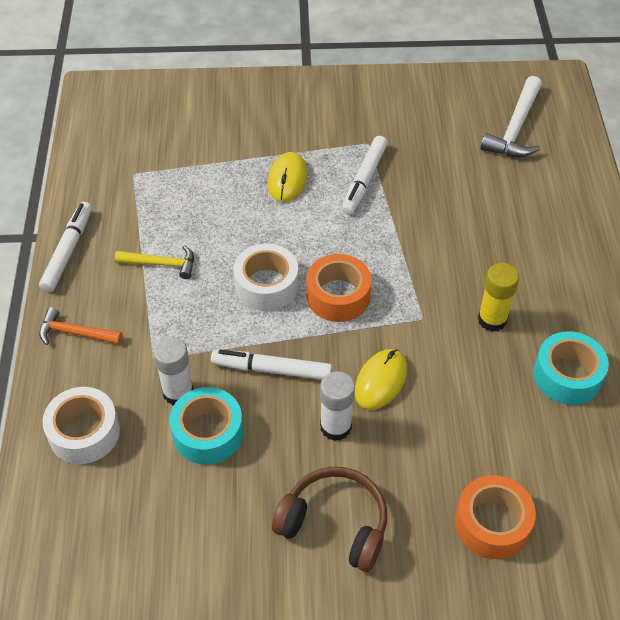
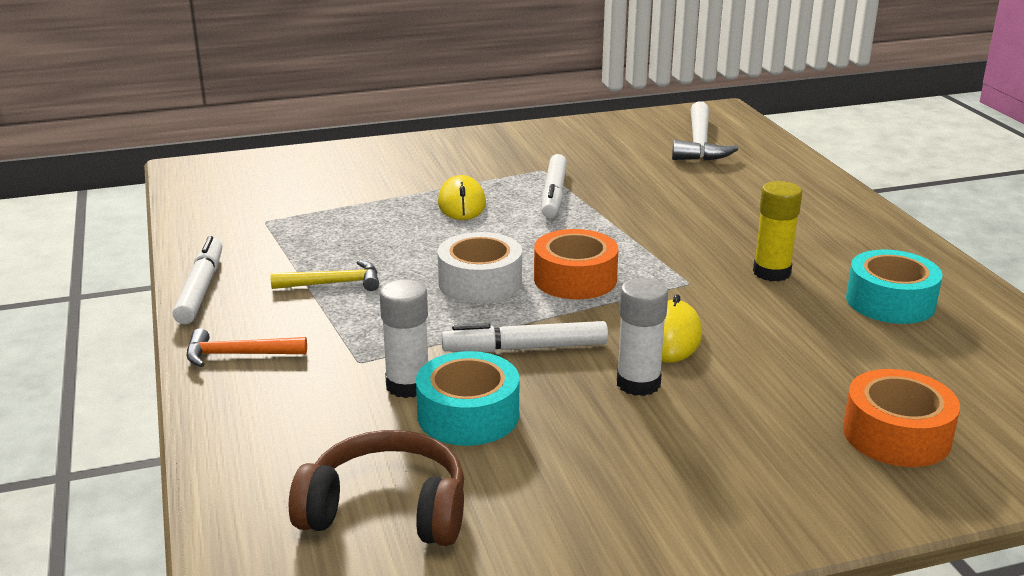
camera: 15 degrees left, 25 degrees down
(84, 432) = (287, 442): white tape -> none
(335, 524) = (692, 470): brown headphones -> brown headphones (387, 510)

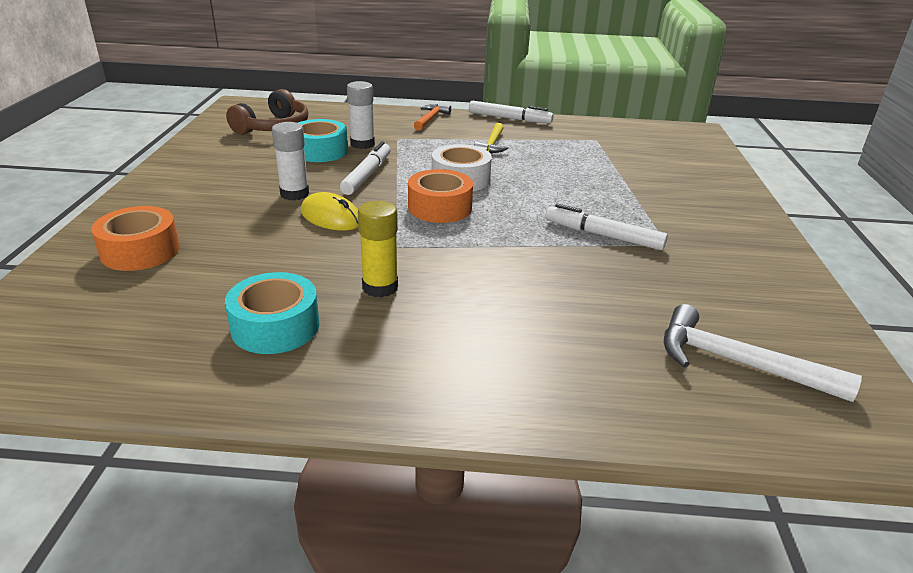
camera: 110 degrees right, 5 degrees up
(462, 204) = (598, 197): yellow mouse -> none

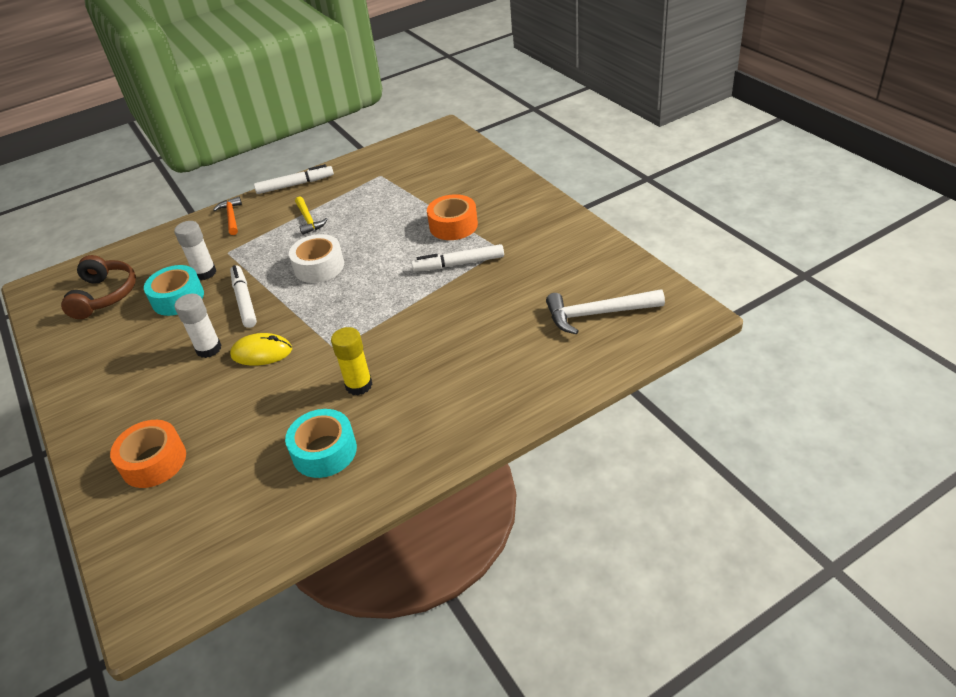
camera: 30 degrees left, 10 degrees up
(440, 207) = (331, 300): orange tape -> orange tape (453, 225)

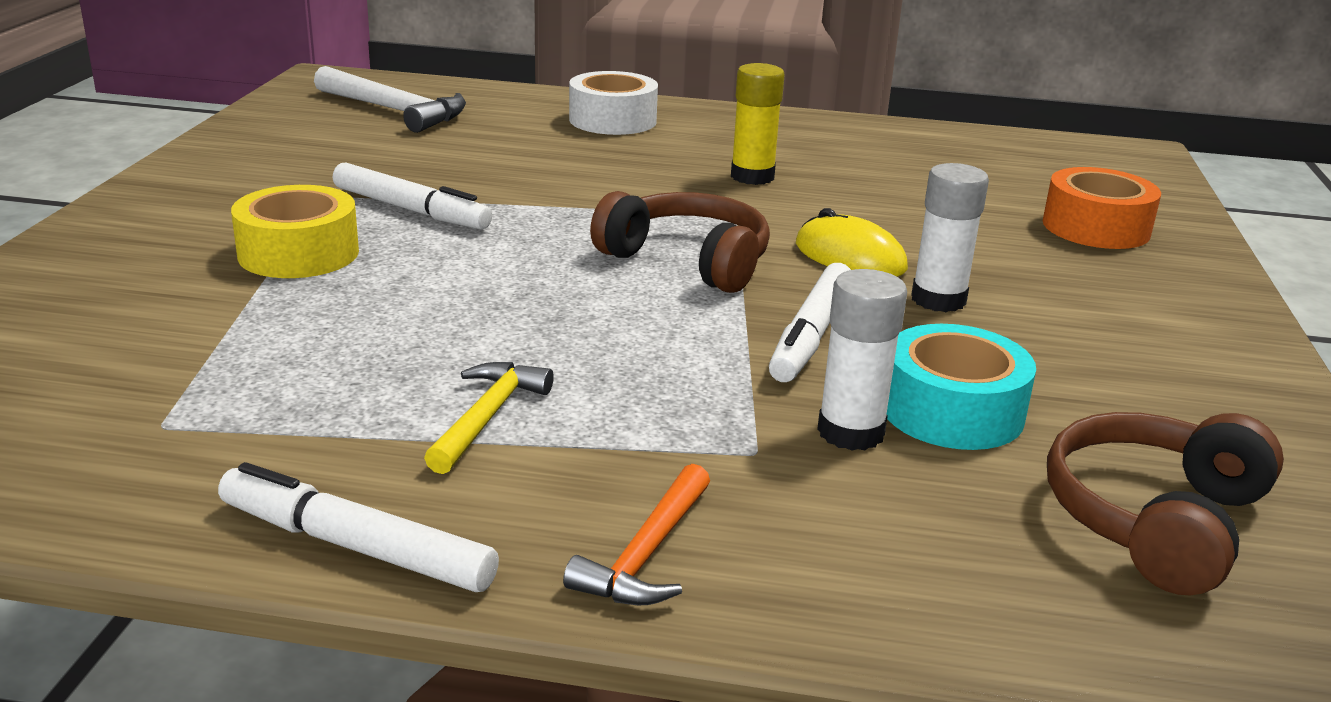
camera: 145 degrees left, 15 degrees down
(319, 267) = (608, 316): white tape -> white tape (613, 120)
(323, 307) = (688, 260): none -> brown headphones
(324, 451) = (858, 156): turquoise tape -> none
(453, 225) = (298, 253): orange tape -> yellow tape

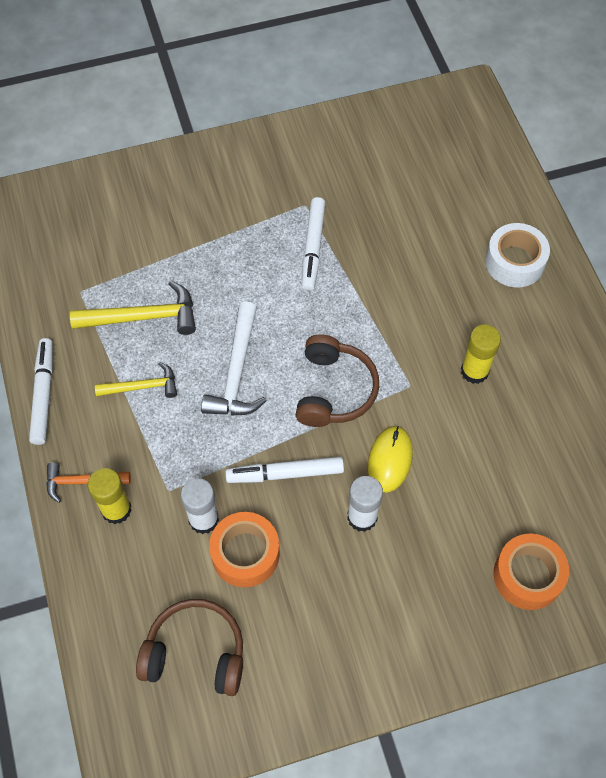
camera: 65 degrees right, 35 degrees up
(298, 253) = (237, 237): yellow tape -> none
(329, 374) = (143, 317): none -> yellow hammer
(395, 110) = (442, 157): white hammer -> white hammer (237, 372)
(755, 527) = (116, 510): none -> yellow glue stick
(951, 411) = (245, 554): turquoise tape -> orange tape

